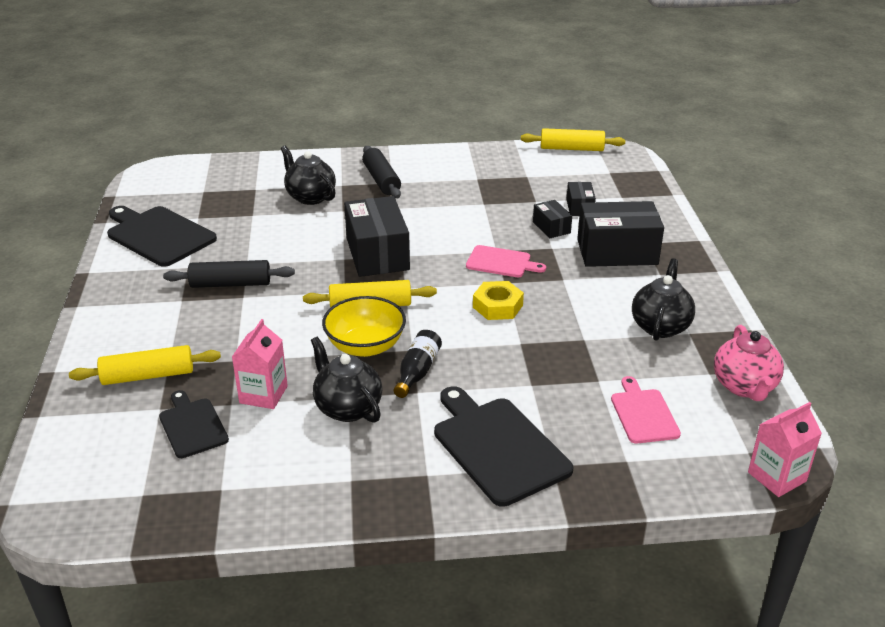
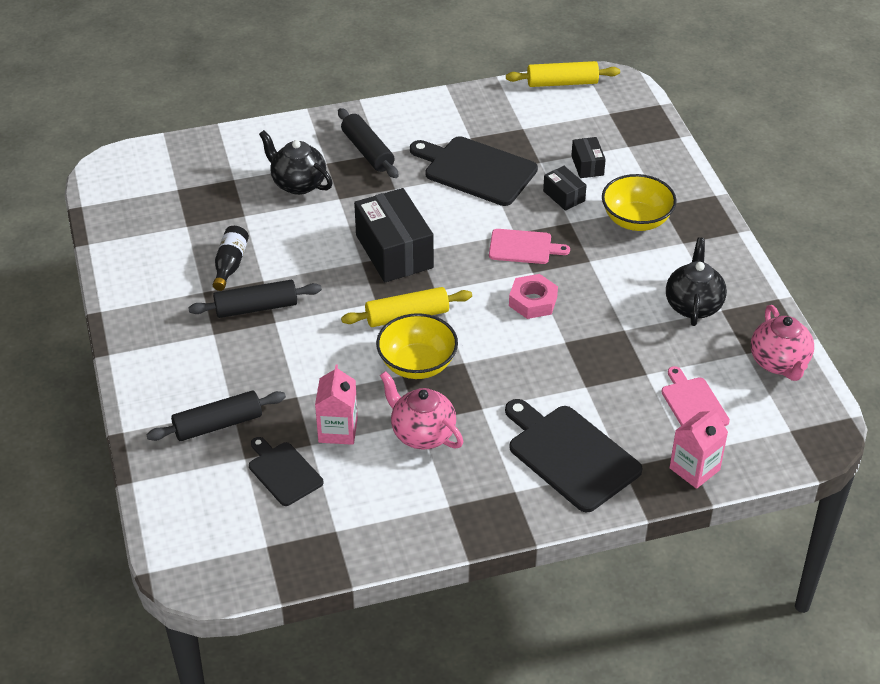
camera: 10 degrees left, 10 degrees up
(148, 375) = (218, 424): yellow rolling pin -> black rolling pin
(158, 235) = (154, 254): black cutting board -> black cutting board (476, 170)
(347, 408) = (422, 434): black teapot -> pink teapot
(417, 372) = (475, 386): black bottle -> black bottle (230, 264)
(497, 306) = (533, 301): yellow nut -> pink nut
(617, 252) = (636, 220): black box -> yellow bowl
(777, 477) = (817, 451): pink carton -> pink carton (694, 469)

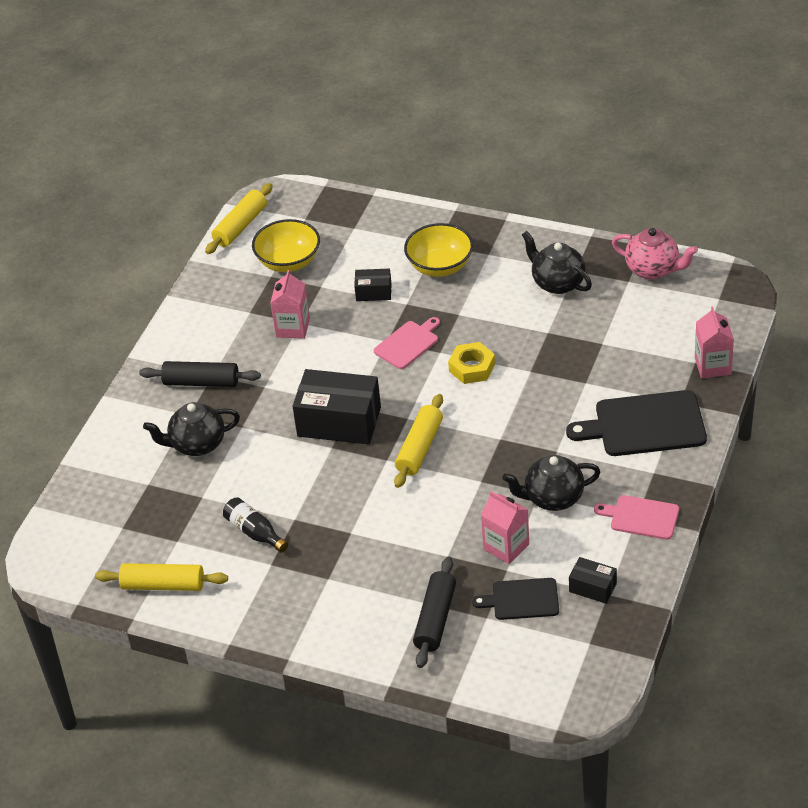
camera: 50 degrees left, 0 degrees up
(134, 242) = (163, 585): none -> yellow rolling pin
(256, 308) = (323, 537): black rolling pin -> none
(417, 364) = (477, 467): yellow bowl -> yellow bowl (288, 262)
(422, 434) = (552, 498): pink teapot -> black teapot
(476, 170) = (293, 327): black cutting board -> pink carton
(533, 301) = (472, 367): pink nut -> yellow nut
(587, 165) = (352, 261): black box -> black box (592, 587)
(693, 404) = (652, 334): pink cutting board -> pink cutting board (641, 517)

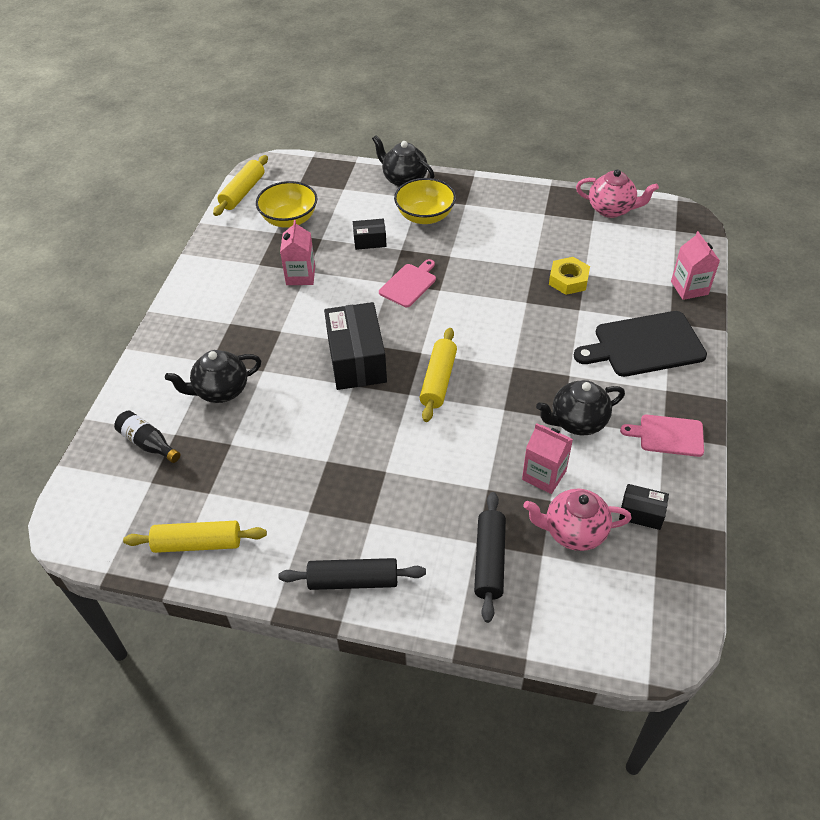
camera: 10 degrees left, 5 degrees up
(201, 382) = (220, 330): black rolling pin -> black rolling pin (353, 581)
(254, 532) = (288, 478): black bottle -> black bottle (148, 443)
(339, 422) = (356, 360): black box -> black box turned 75 degrees clockwise
(472, 367) = (472, 302): yellow nut -> yellow nut (568, 280)
(522, 599) = (573, 532): black cutting board -> pink teapot
(557, 283) = (531, 225): black teapot -> black teapot (404, 179)

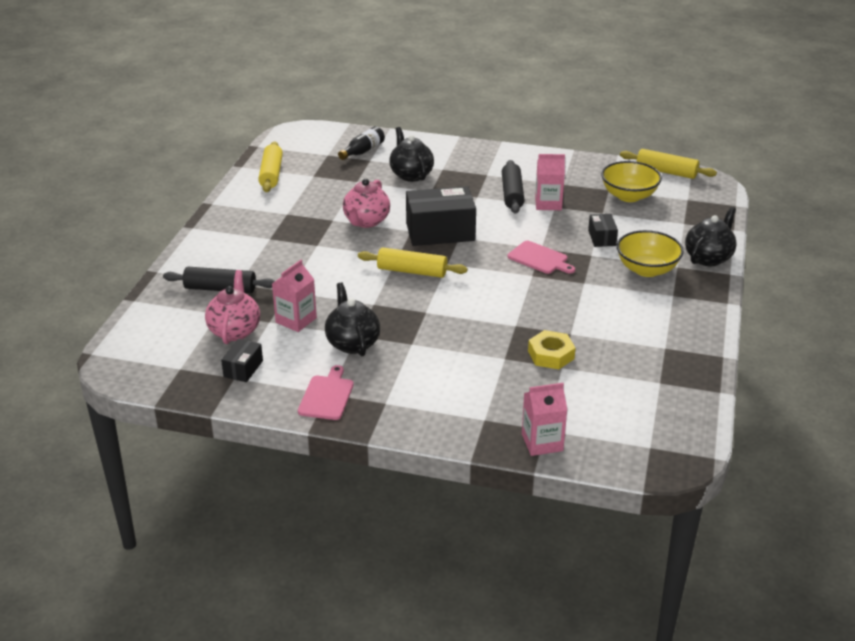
camera: 90 degrees right, 15 degrees down
(353, 581) = (222, 232): black rolling pin -> black rolling pin (512, 194)
(611, 209) = (683, 399): pink teapot -> pink teapot (366, 221)
(644, 345) = (450, 396): black cutting board -> none

